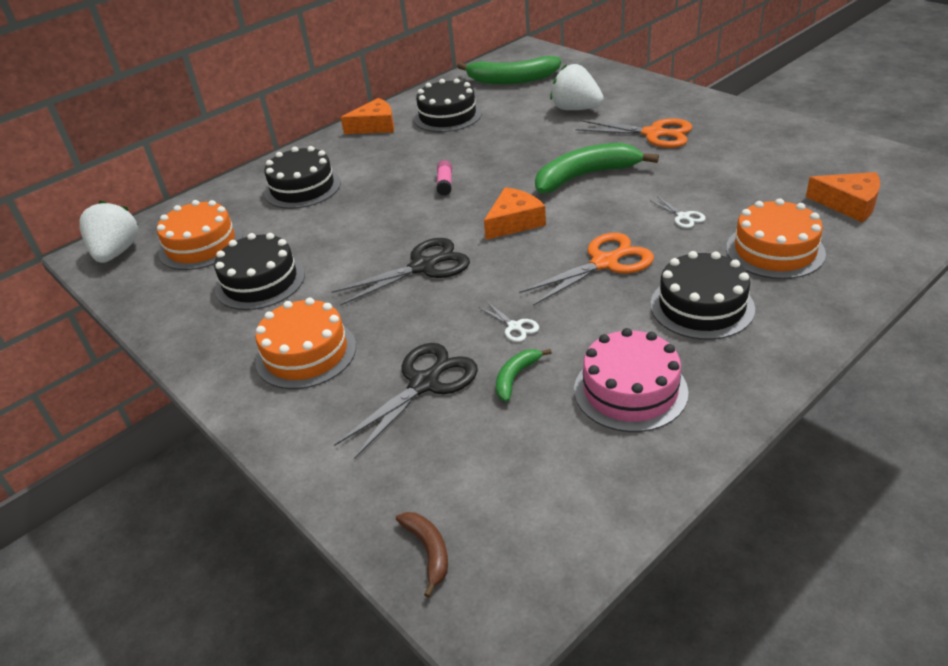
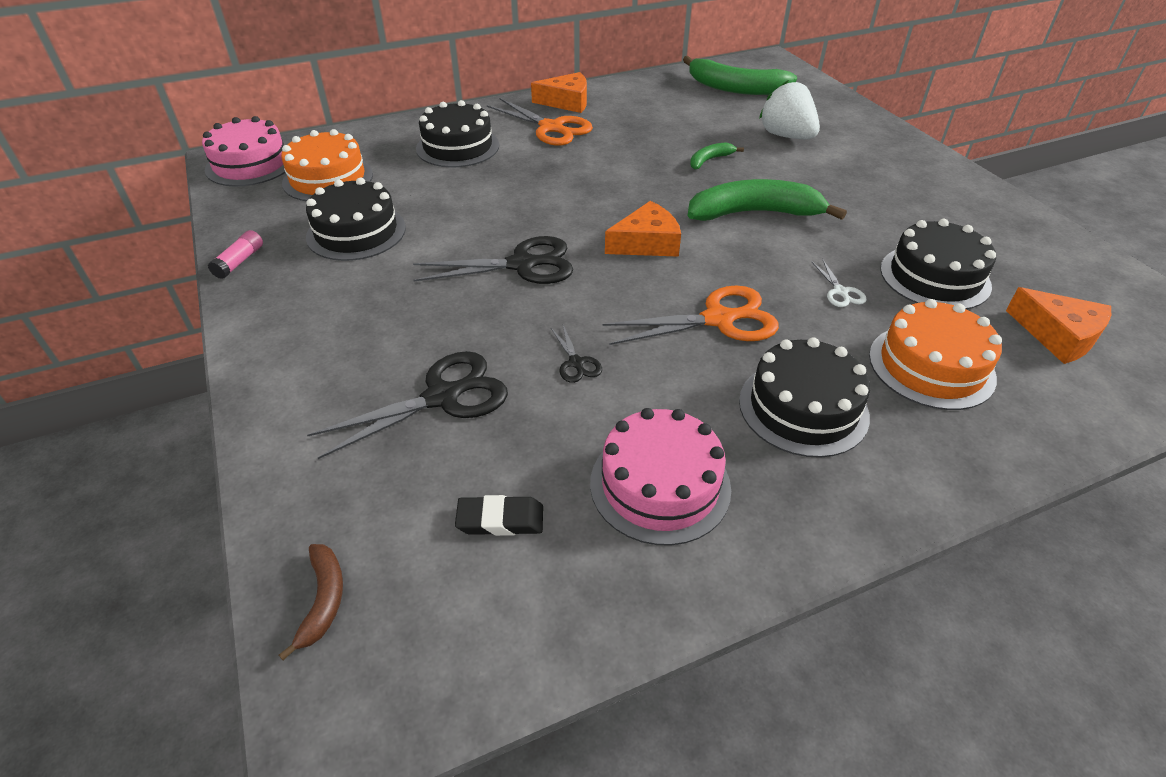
camera: 15 degrees right, 5 degrees up
(116, 252) = (250, 164): white strawberry -> pink cake
(306, 353) = (349, 323): orange cake -> none
(445, 184) = (599, 181): pink glue stick -> pink glue stick (240, 261)
(447, 116) = (646, 109): black cake -> black cake (934, 277)
(514, 327) = (576, 363): white scissors -> black scissors
(515, 377) = (542, 423): green banana -> green banana (709, 160)
(527, 452) = (500, 519): none -> black eraser
(653, 134) = (858, 186): orange scissors -> orange scissors (551, 128)

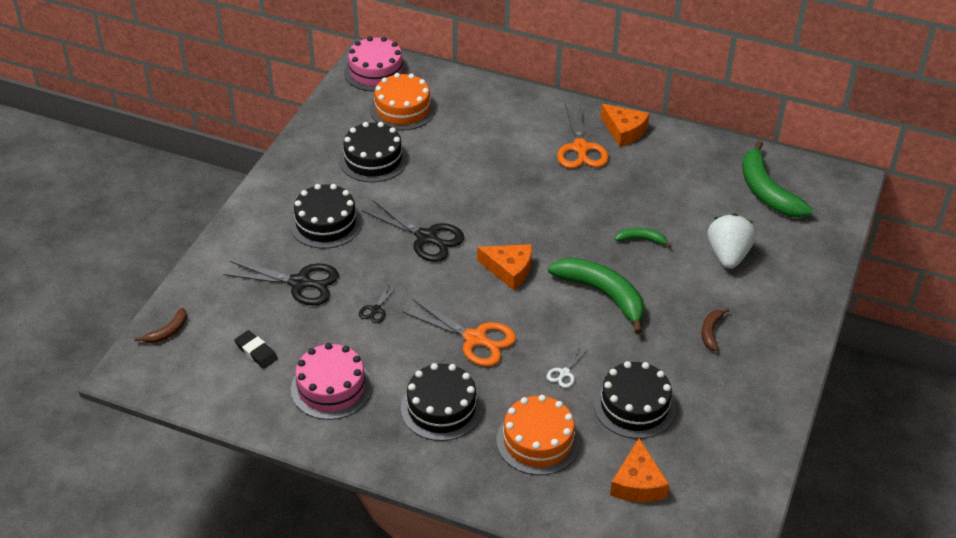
camera: 45 degrees right, 0 degrees up
(240, 261) = (300, 143): pink glue stick -> none
(457, 147) = (502, 128): black cake -> black cake (326, 223)
(874, 189) = (711, 332): none -> brown banana

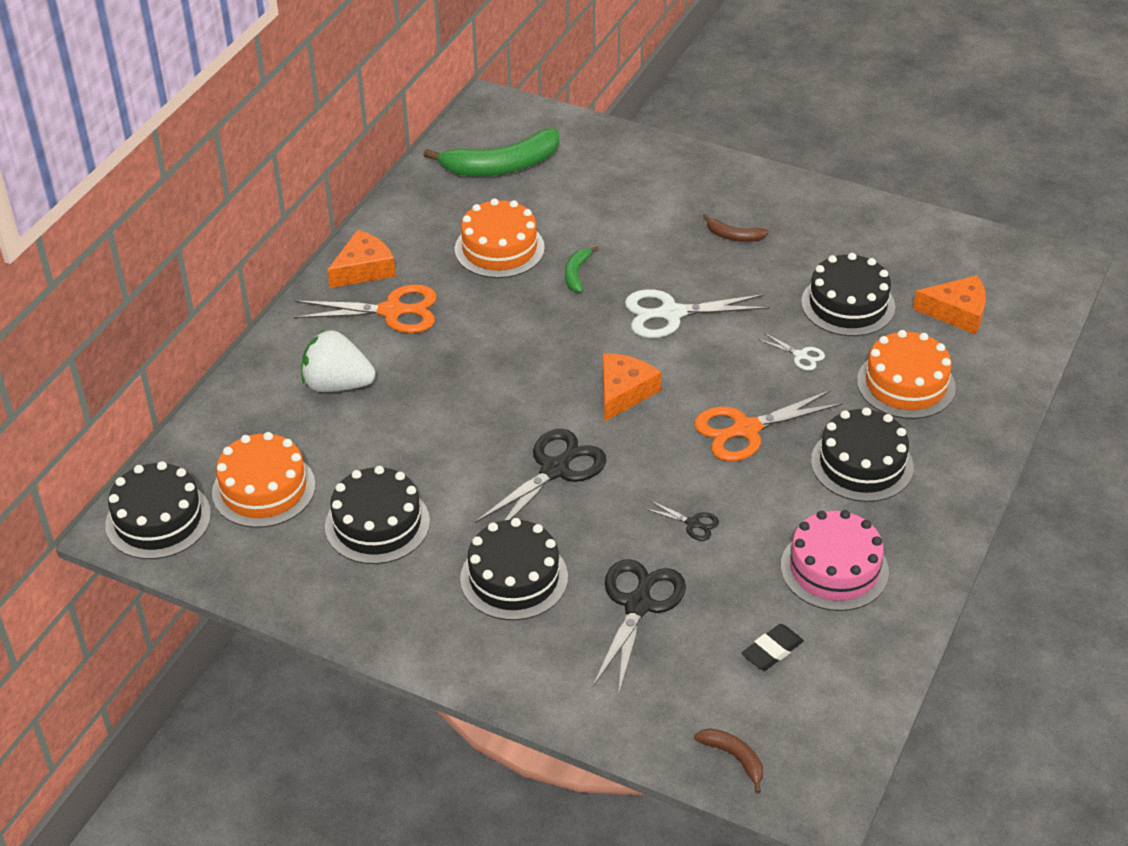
camera: 85 degrees left, 0 degrees up
(375, 71) = (158, 519): pink cake -> black cake
(475, 339) = (746, 429): orange scissors -> orange scissors turned 150 degrees counterclockwise
(603, 295) = (671, 314): green banana -> white scissors
(663, 196) = (499, 248): none -> orange cake
(728, 255) = (609, 209): white strawberry -> white strawberry (337, 384)

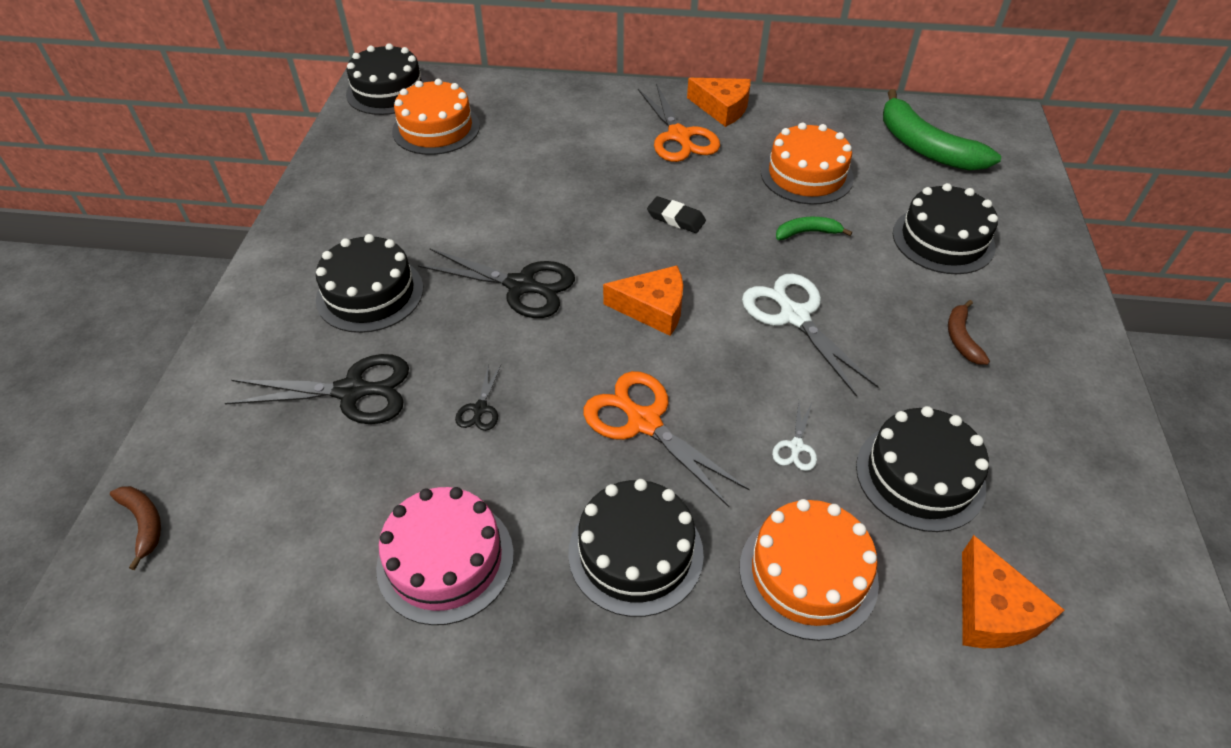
camera: 70 degrees right, 5 degrees up
(337, 384) = (572, 132): white strawberry -> none
(377, 524) = (415, 196): black cake -> black cake (943, 240)
(734, 758) = (144, 523): brown banana -> brown banana turned 60 degrees counterclockwise
(772, 650) = (304, 524): black eraser -> black eraser (676, 218)

